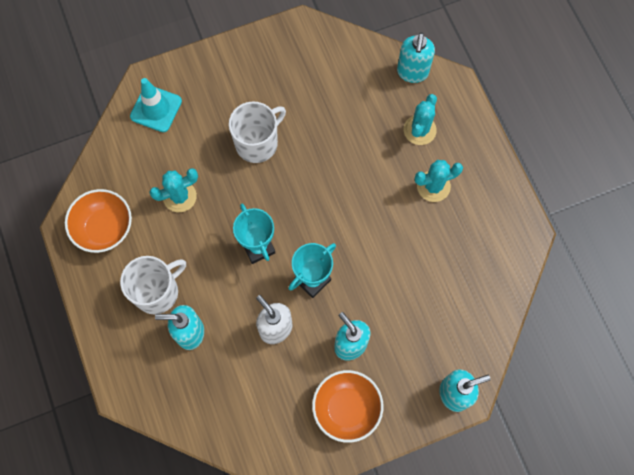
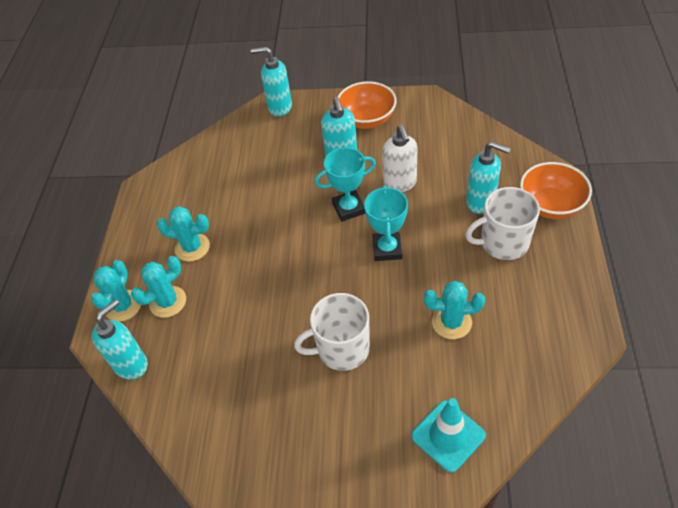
camera: 150 degrees left, 20 degrees down
(104, 228) = (547, 317): orange bowl -> orange bowl (550, 205)
(454, 113) = (123, 306): none -> turquoise cactus

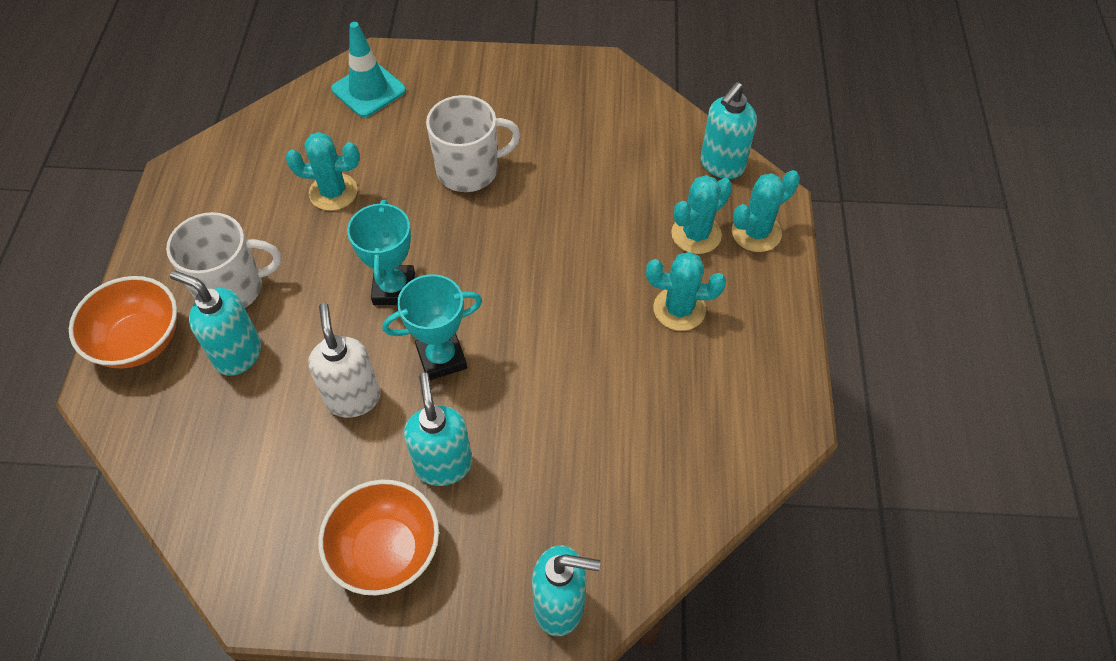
camera: 175 degrees right, 5 degrees up
(123, 306) = (756, 232): turquoise cactus -> turquoise cactus turned 45 degrees clockwise

